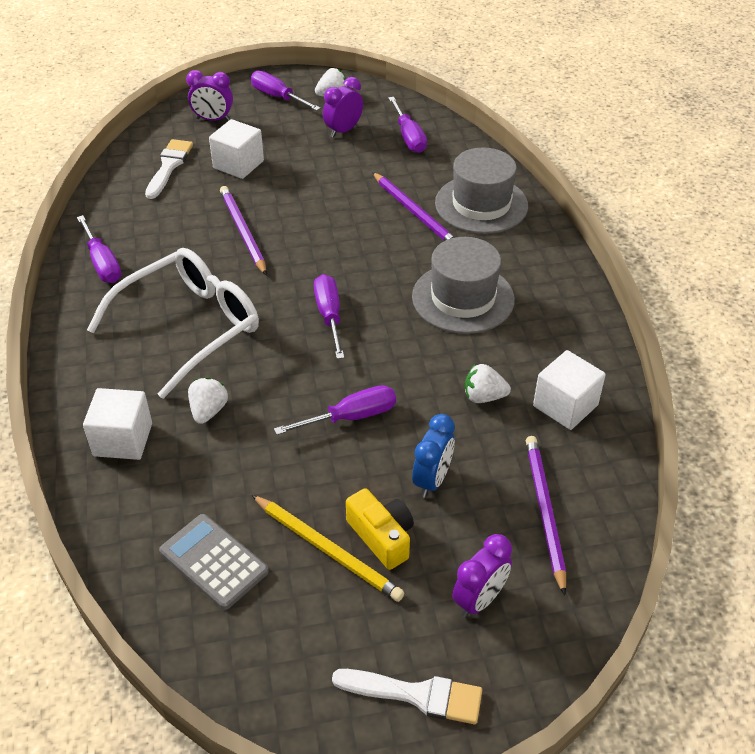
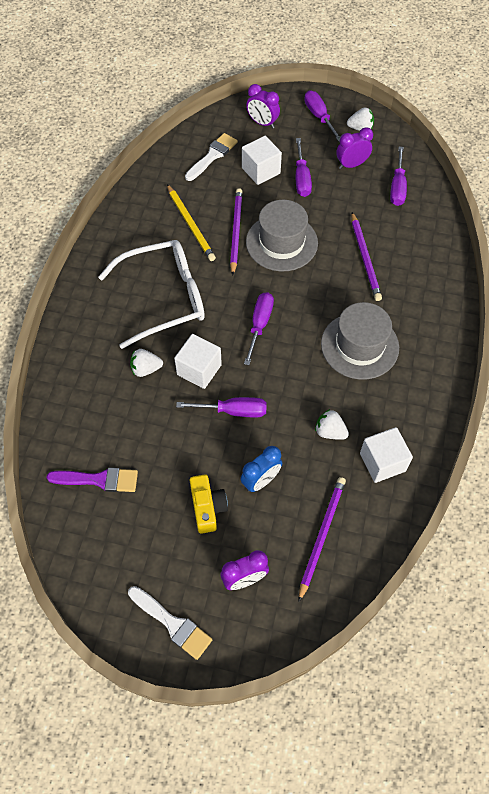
camera: 25 degrees right, 15 degrees up
(103, 264) = (132, 225): purple screwdriver -> purple screwdriver (301, 179)
(123, 439) = (85, 369): white cube -> white cube (199, 370)
(208, 411) = (146, 369): white strawberry -> white strawberry turned 135 degrees counterclockwise
(214, 561) = (99, 480): grey calculator -> purple brush
(327, 550) = (170, 502): yellow pencil -> yellow pencil (190, 224)
(481, 204) = (418, 269): grey hat -> grey hat (281, 242)

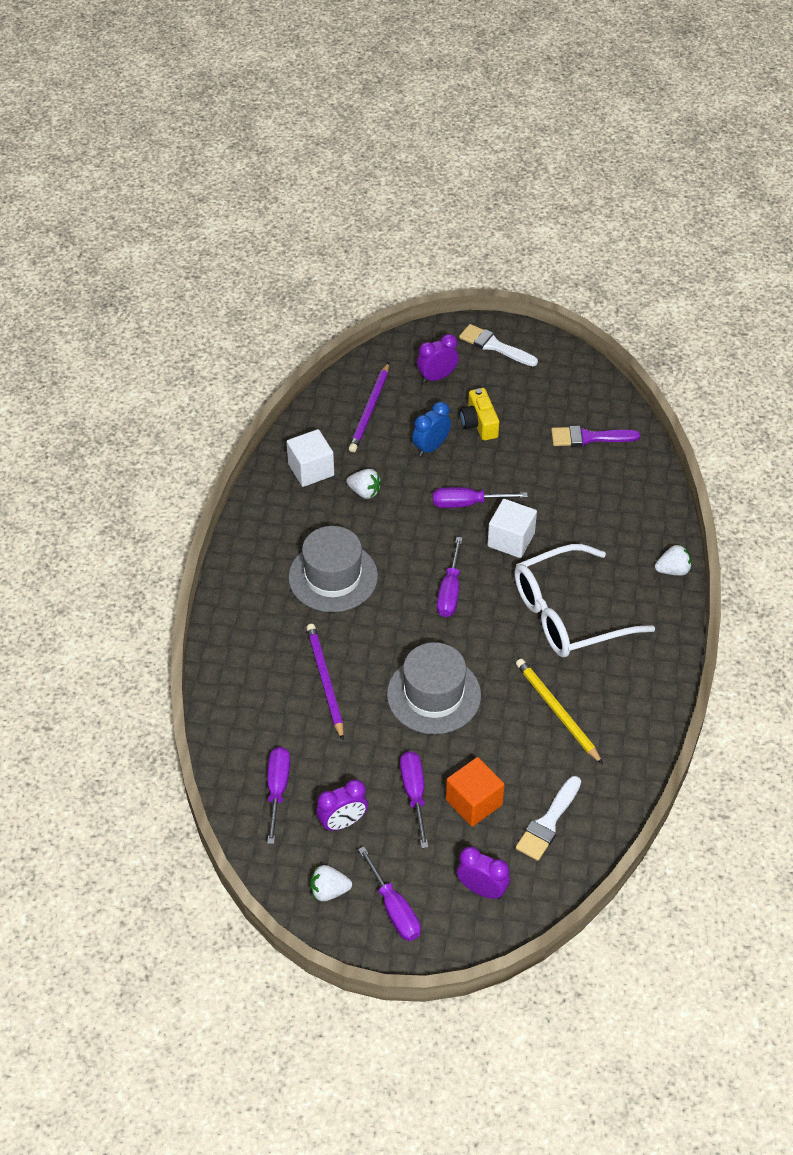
camera: 175 degrees right, 10 degrees down
(146, 369) = (569, 536): white strawberry -> white strawberry (673, 570)
(236, 231) = (495, 706): purple pencil -> none
(261, 171) = (474, 802): white cube -> orange cube

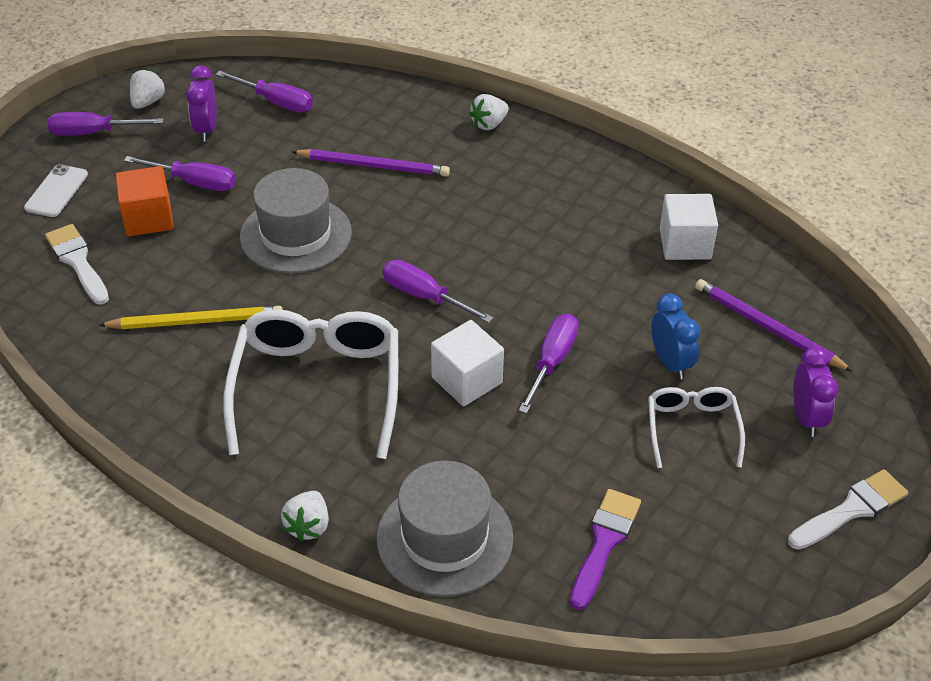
camera: 115 degrees right, 5 degrees down
(333, 577) = (508, 212): grey hat -> grey hat (444, 538)
(364, 492) = (624, 277): white strawberry -> white strawberry (489, 124)
(479, 423) = (692, 428): yellow camera -> white glasses
(482, 889) = (56, 191): purple clock -> white phone

